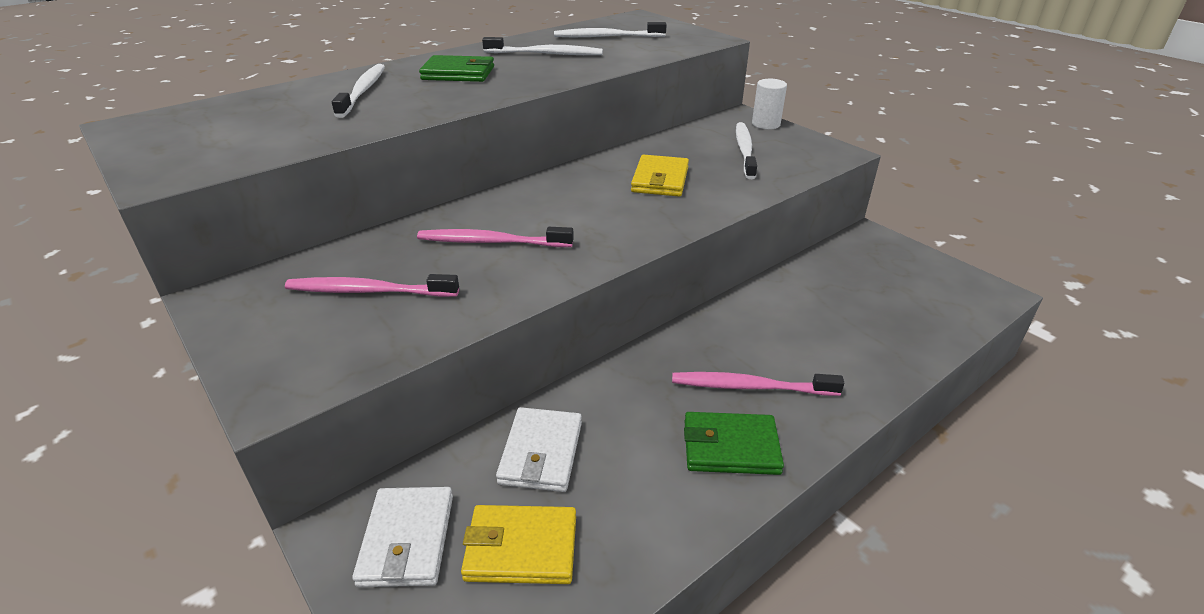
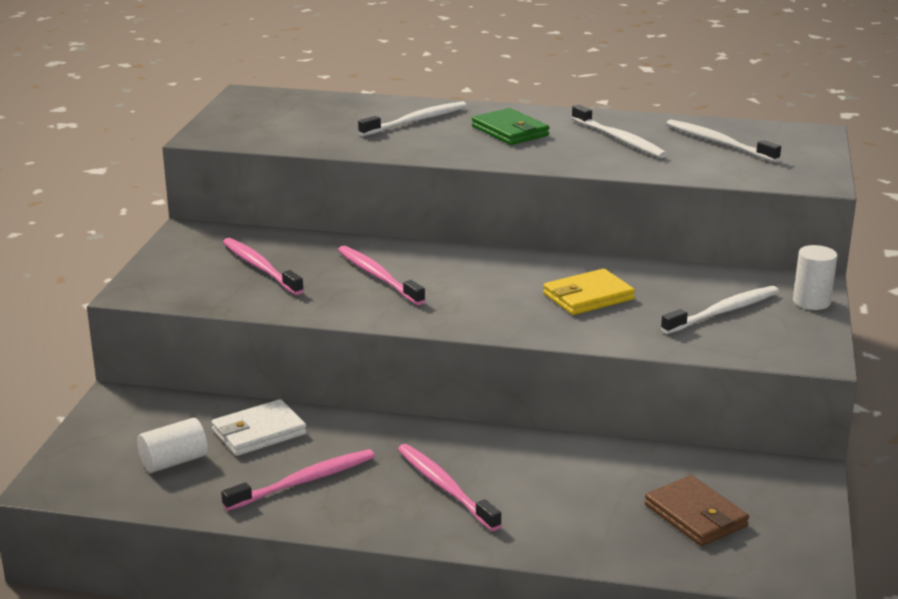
camera: 50 degrees right, 10 degrees down
(407, 539) = (136, 422): white wallet -> none
(521, 548) = (174, 461): yellow wallet -> white cylinder
(659, 466) = (305, 481): none -> pink toothbrush
(731, 447) = (362, 503): green wallet -> none
(888, 296) = (695, 515): none -> brown wallet

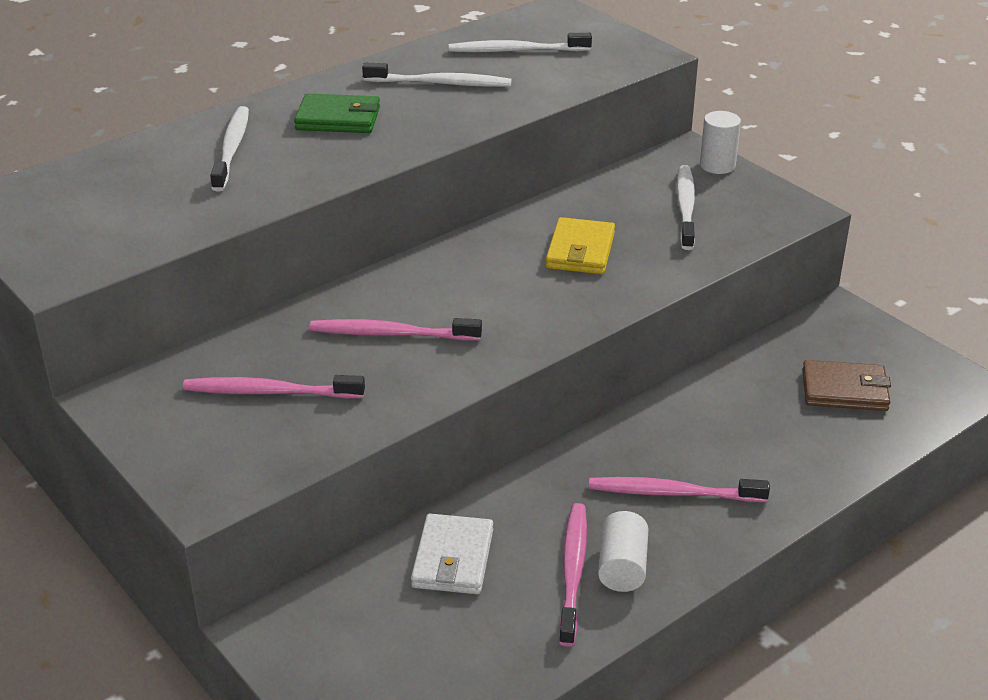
camera: 50 degrees left, 10 degrees up
(174, 461) = (440, 642): white cylinder -> white cylinder (622, 567)

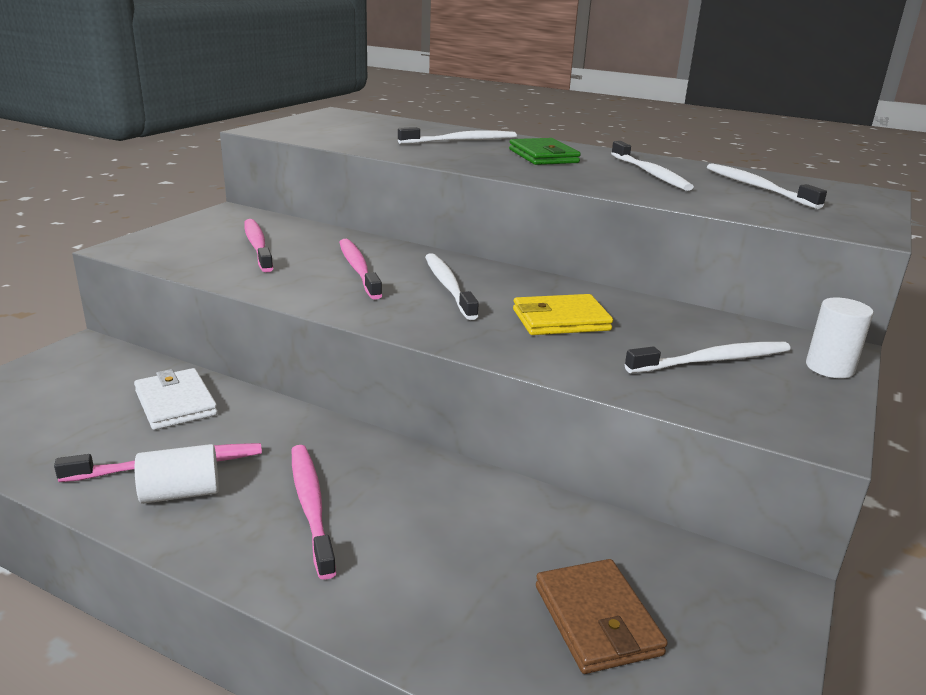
camera: 65 degrees right, 10 degrees down
(453, 558) = (176, 403): white wallet -> white wallet turned 75 degrees clockwise
(471, 289) = (448, 286): none -> white toothbrush

